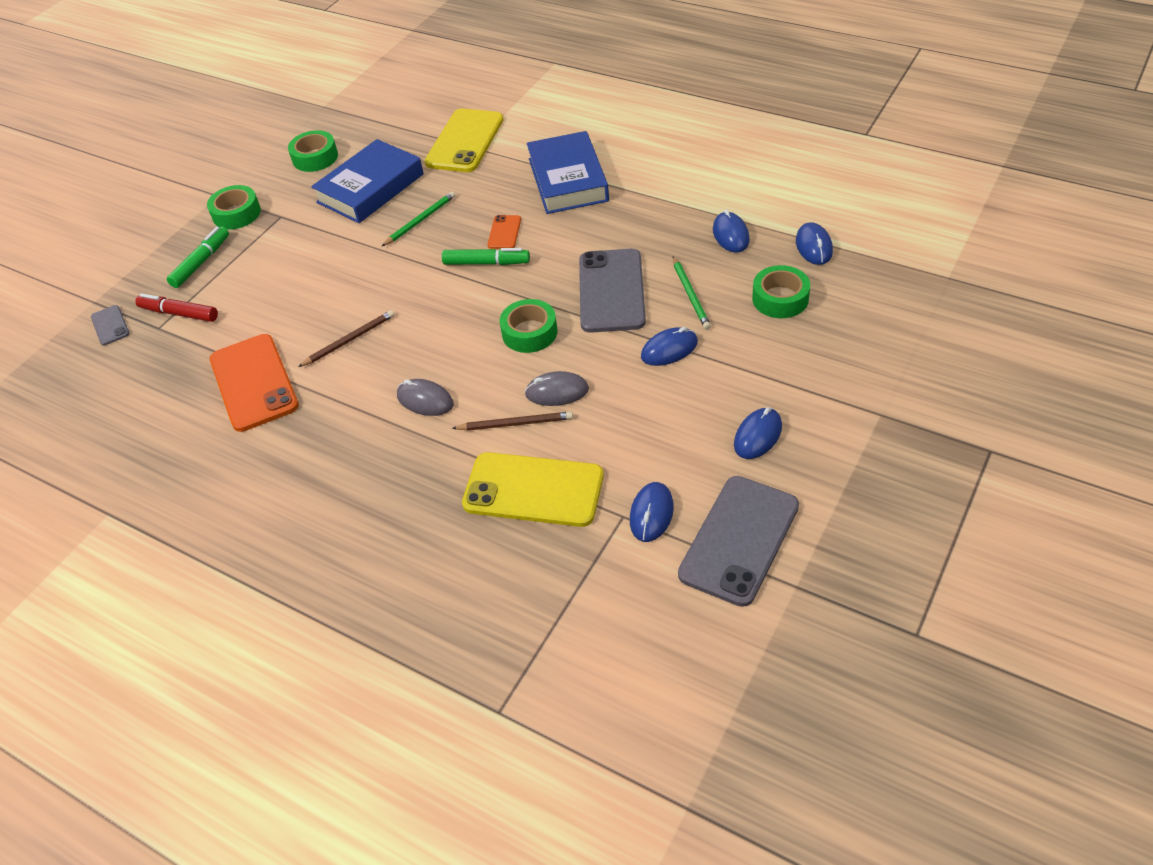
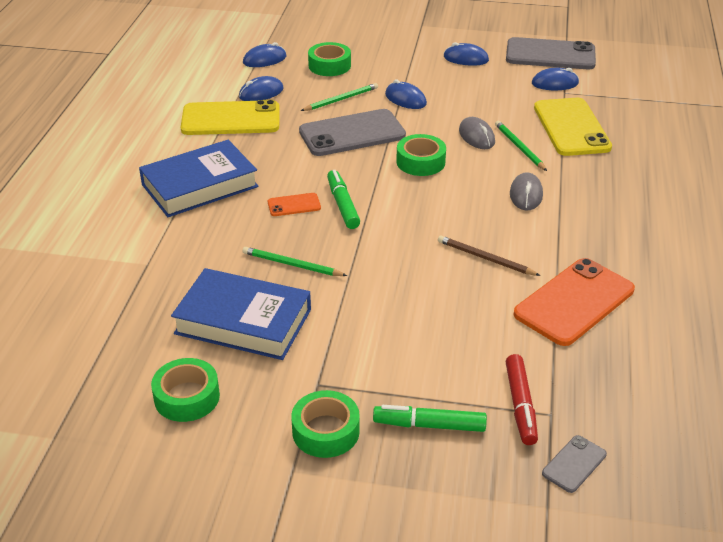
camera: 115 degrees left, 10 degrees down
(465, 141) = (136, 272): yellow phone -> yellow phone (231, 119)
(515, 423) = (519, 147): brown pencil -> green pencil

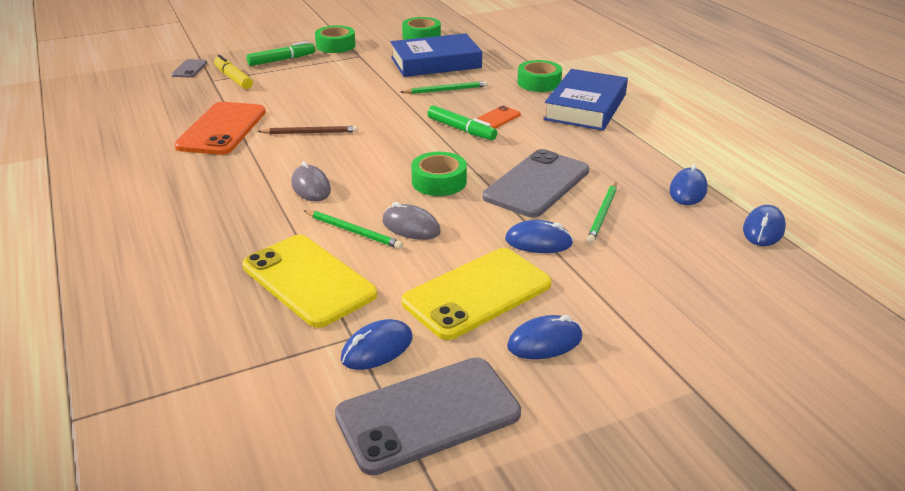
camera: 145 degrees right, 5 degrees down
(231, 119) = (662, 157): yellow phone -> yellow phone (477, 293)
(329, 66) = (686, 252): green tape -> green tape (539, 83)
(520, 405) = (233, 78): red marker -> yellow marker

